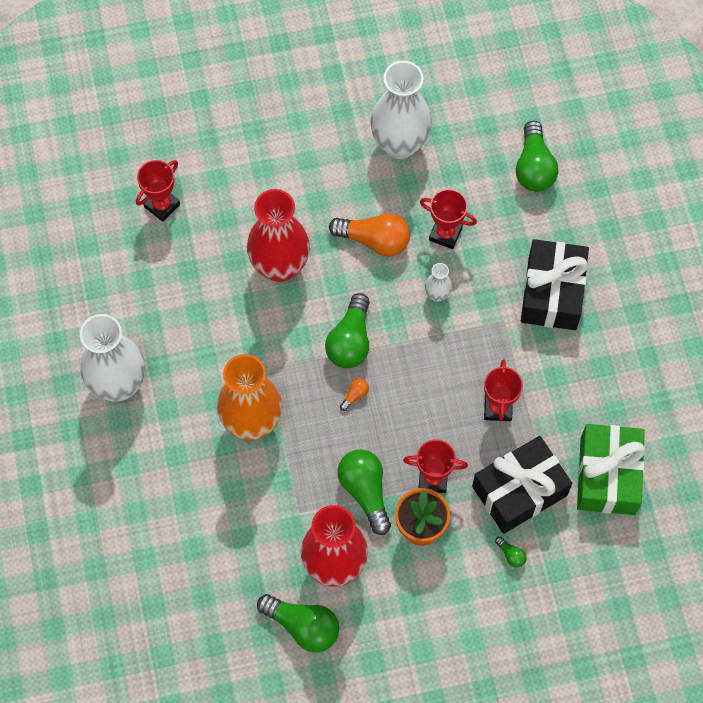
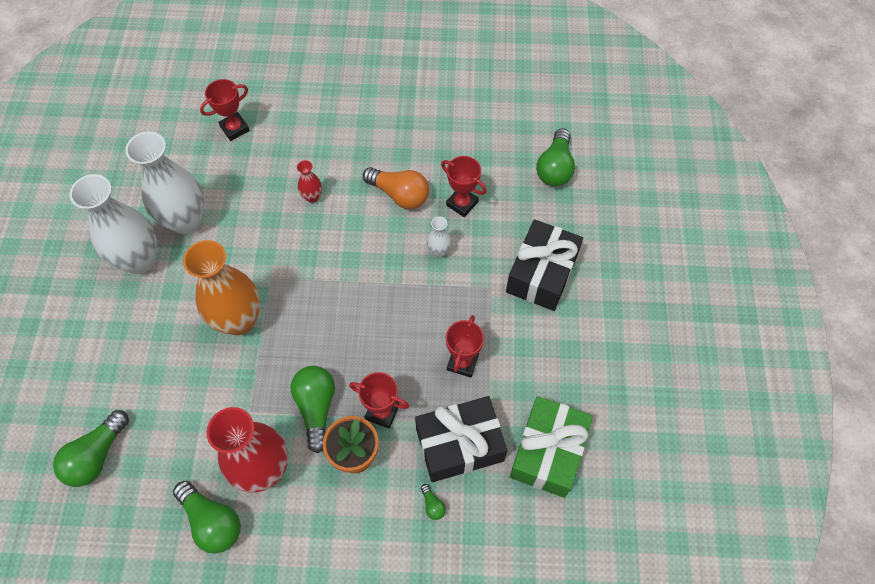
camera: 15 degrees right, 5 degrees down
(280, 266) = (312, 197): red vase -> red vase, size x0.44
(350, 341) = (350, 272): green light bulb -> green light bulb (97, 456)
(355, 395) = (337, 319): orange light bulb -> none
(399, 144) = (446, 125): white vase -> white vase (186, 221)

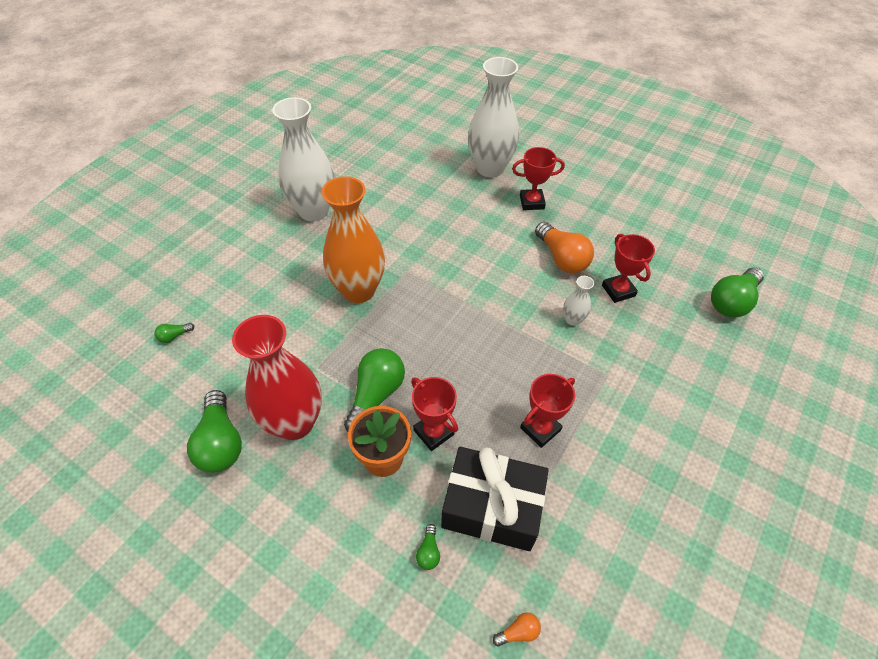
camera: 30 degrees right, 10 degrees down
(97, 456) = (174, 336): green light bulb -> green light bulb, size x0.44
(186, 221) = (368, 200): white vase -> white vase (490, 168)
(235, 128) = (450, 154): red trophy -> red trophy (532, 202)
(312, 197) = (482, 227): red vase -> none
(525, 521) = (518, 632): none -> orange light bulb
(541, 273) = (669, 388): black gift -> none
(547, 452) = (584, 571): green gift -> none

